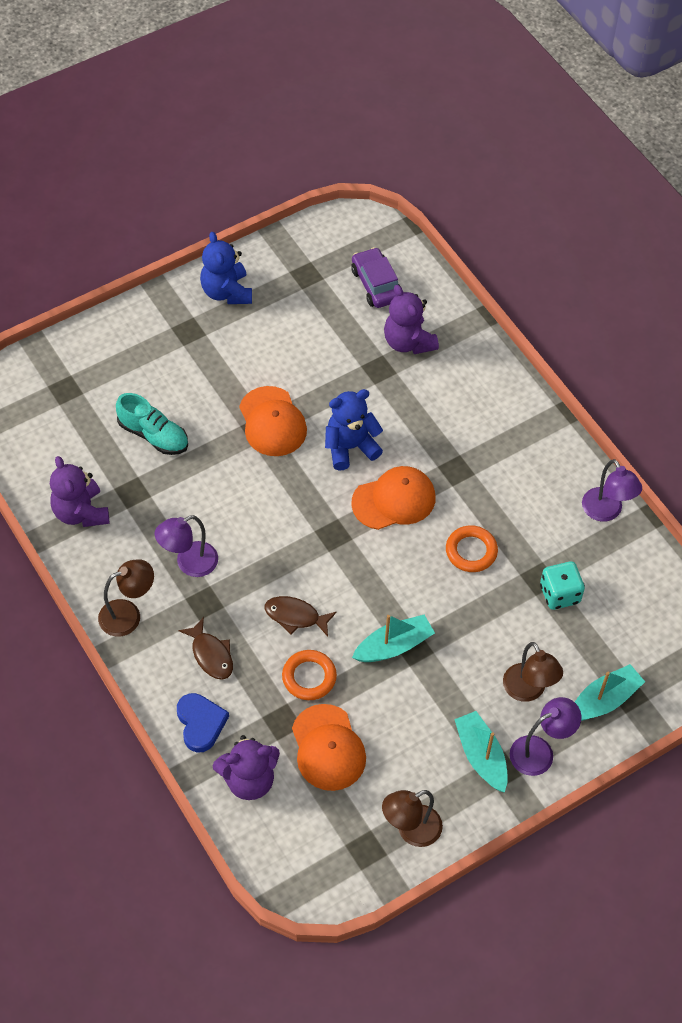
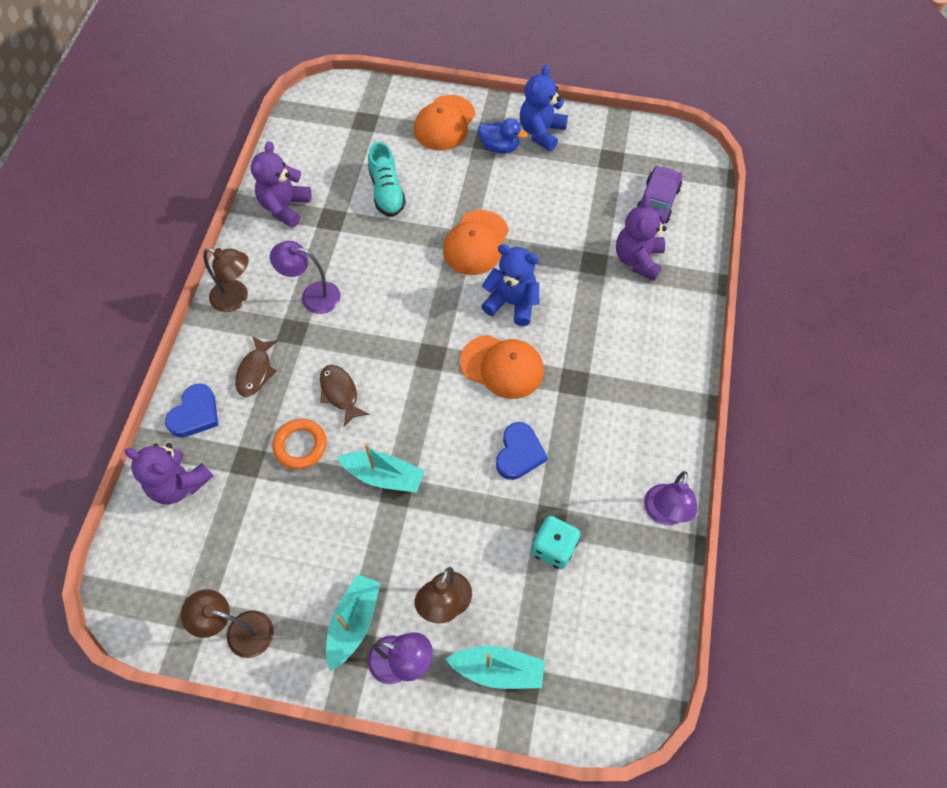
camera: 45 degrees right, 5 degrees up
(206, 329) = (499, 147): none -> blue duck
(328, 748) = (255, 510): orange cap -> orange cap (444, 123)
(471, 551) = (519, 453): orange ring -> blue heart

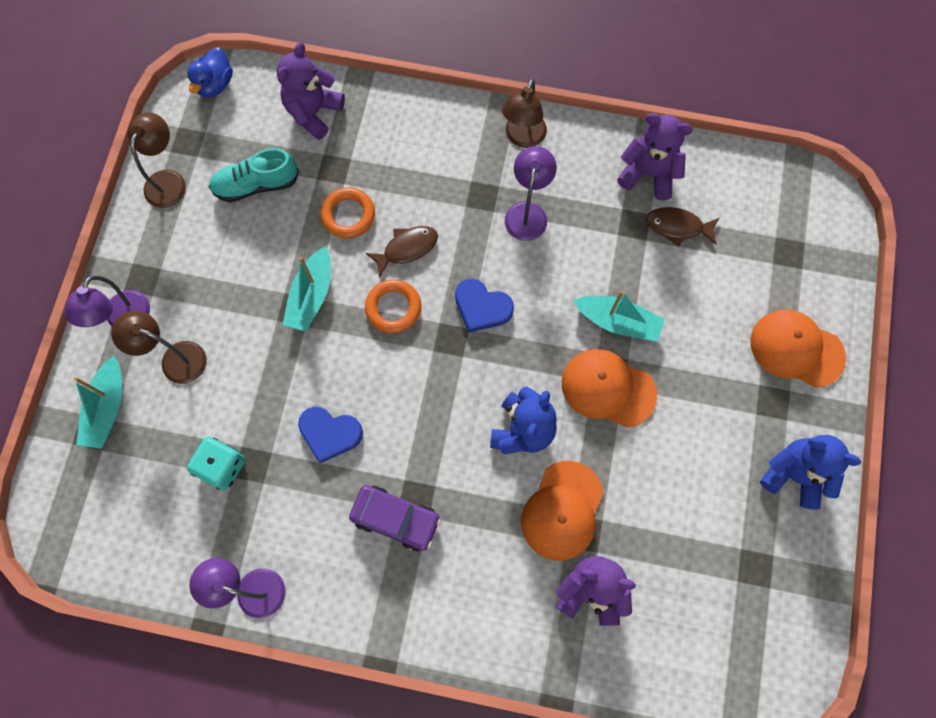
camera: 90 degrees right, 10 degrees up
(195, 414) = (387, 116): blue heart -> blue heart (482, 307)
(255, 371) = (434, 165): brown fish -> brown fish (677, 227)
(353, 622) = (166, 276): turquoise boat -> turquoise boat (618, 322)
(387, 192) = (678, 283): turquoise shoe -> turquoise shoe (256, 185)
(399, 403) = (393, 308): none -> orange ring
(499, 147) = (763, 419): blue duck -> blue duck (215, 84)
(502, 367) = (437, 417): orange cap -> orange cap (562, 510)
(657, 201) = (687, 627): purple car -> purple car (395, 519)

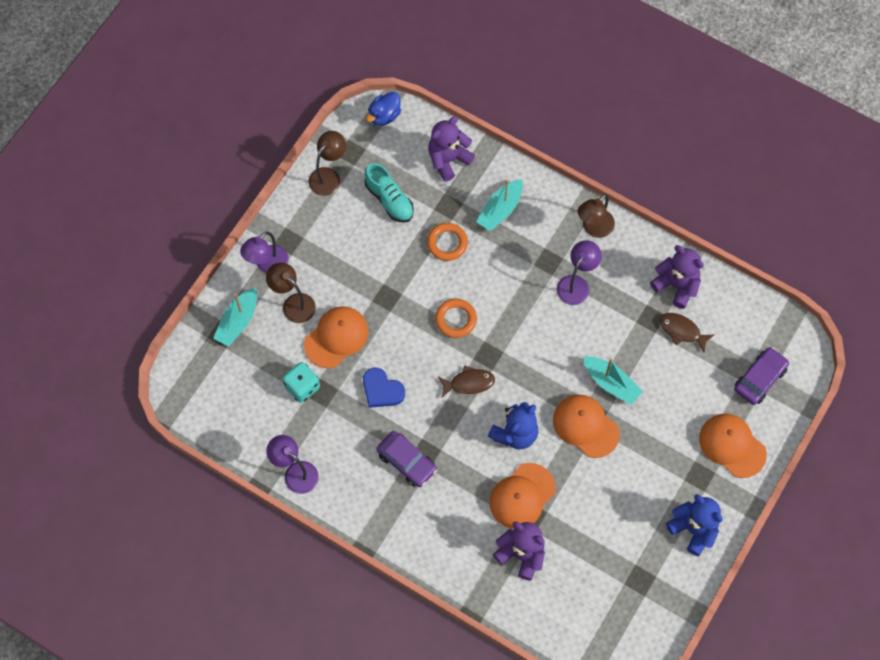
camera: 20 degrees right, 5 degrees down
(246, 384) = (336, 337): none -> orange cap
(256, 185) = (389, 200): turquoise shoe -> turquoise shoe turned 135 degrees counterclockwise
(311, 296) = (401, 292): turquoise boat -> turquoise boat (500, 210)
(407, 248) = (480, 281): brown fish -> brown fish (469, 383)
(482, 307) = (518, 340): blue heart -> none
(794, 254) = (760, 379): none -> purple car

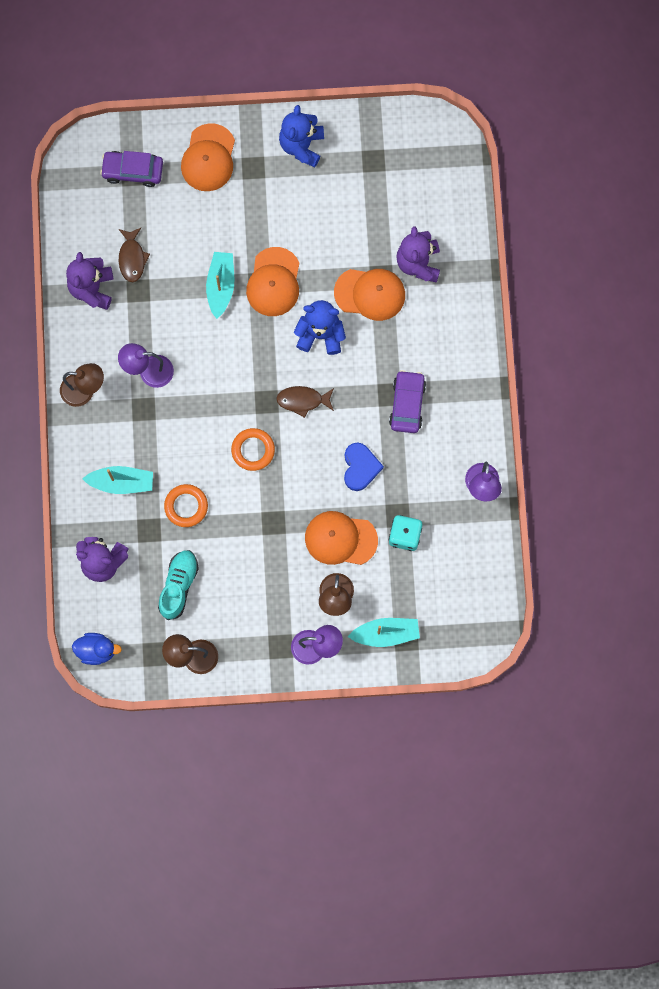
camera: 125 degrees left, 10 degrees up
(469, 383) = (302, 400): brown fish -> brown fish turned 45 degrees counterclockwise

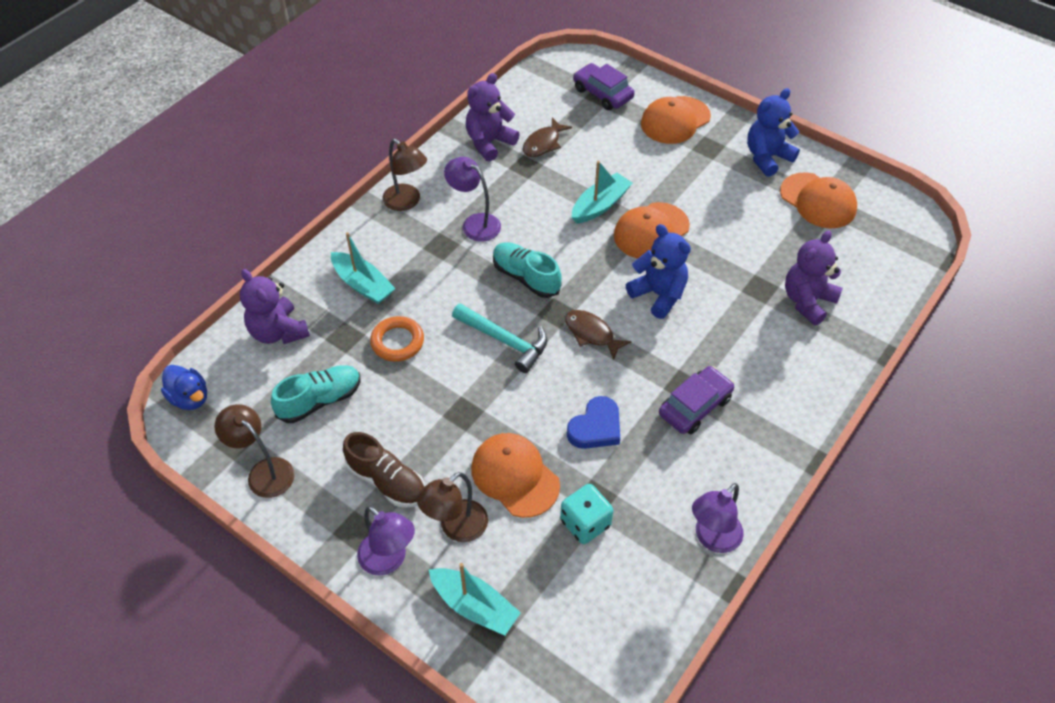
camera: 40 degrees right, 25 degrees down
(223, 389) = (526, 277): none -> turquoise shoe
(253, 450) = (505, 341): orange ring -> turquoise hammer
(270, 603) = (386, 481): none -> brown shoe
(370, 294) = (736, 295): orange cap -> orange cap (818, 201)

